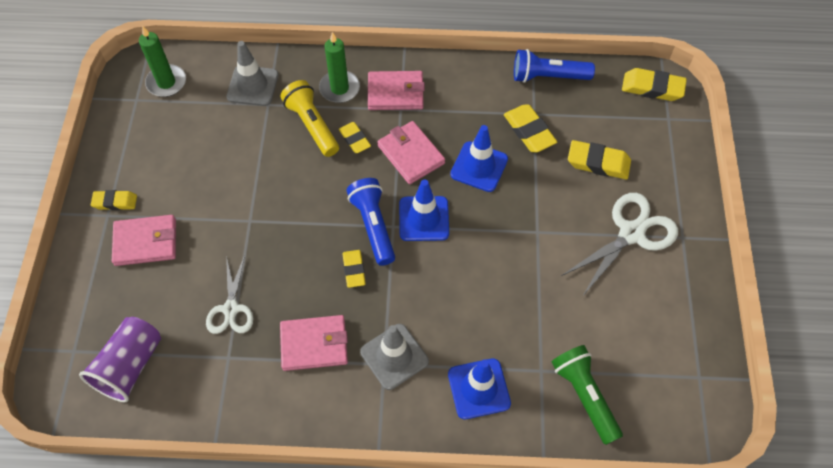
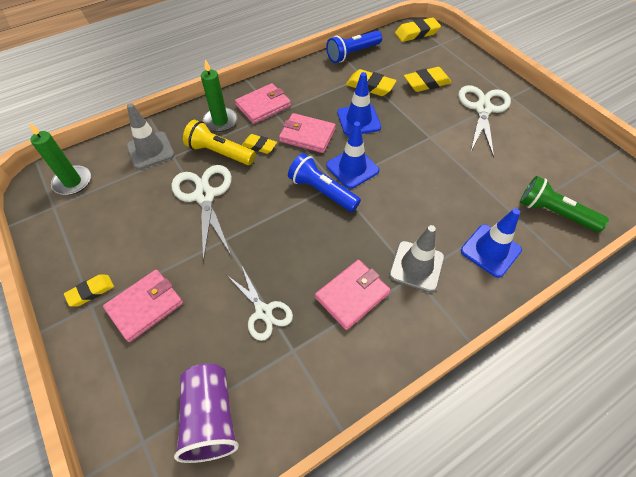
camera: 35 degrees left, 5 degrees down
(265, 165) = (204, 195): none -> white scissors
(354, 270) = (334, 227): yellow eraser -> none

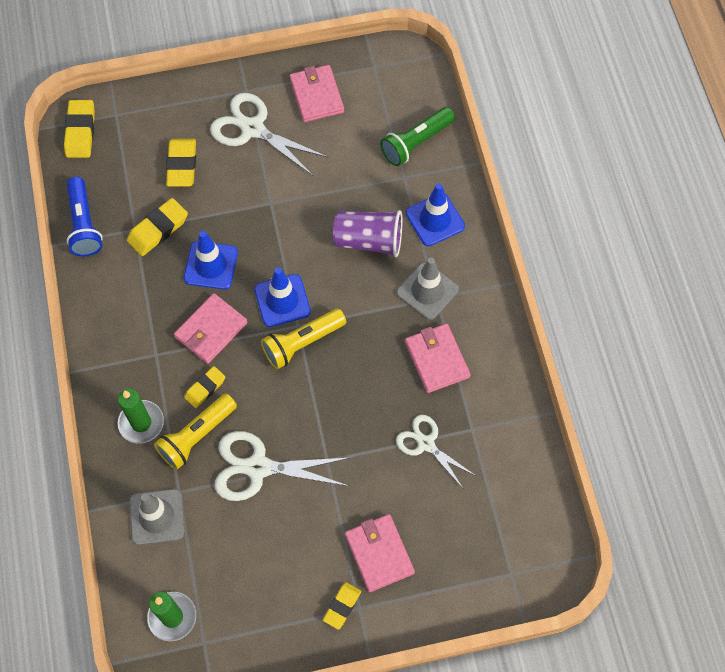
camera: 70 degrees left, 10 degrees up
(91, 292) = (342, 606): yellow eraser -> yellow eraser turned 45 degrees clockwise
(210, 417) = (508, 514): purple cup -> purple cup (369, 241)
(263, 106) = (135, 364): pink wallet -> pink wallet (316, 96)
(264, 312) = (425, 443): white scissors -> white scissors turned 120 degrees counterclockwise
(322, 191) = (302, 343): blue flashlight -> yellow flashlight

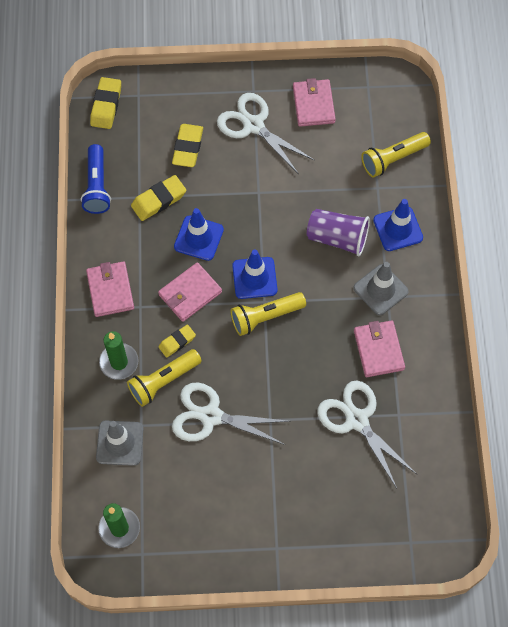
camera: 10 degrees right, 0 degrees up
(342, 606) = (262, 544): yellow eraser -> none
(379, 554) = (301, 506): pink wallet -> pink wallet (110, 290)
(416, 142) = (393, 159): green flashlight -> yellow flashlight
(425, 443) = (356, 420): white scissors -> white scissors, size x1.56

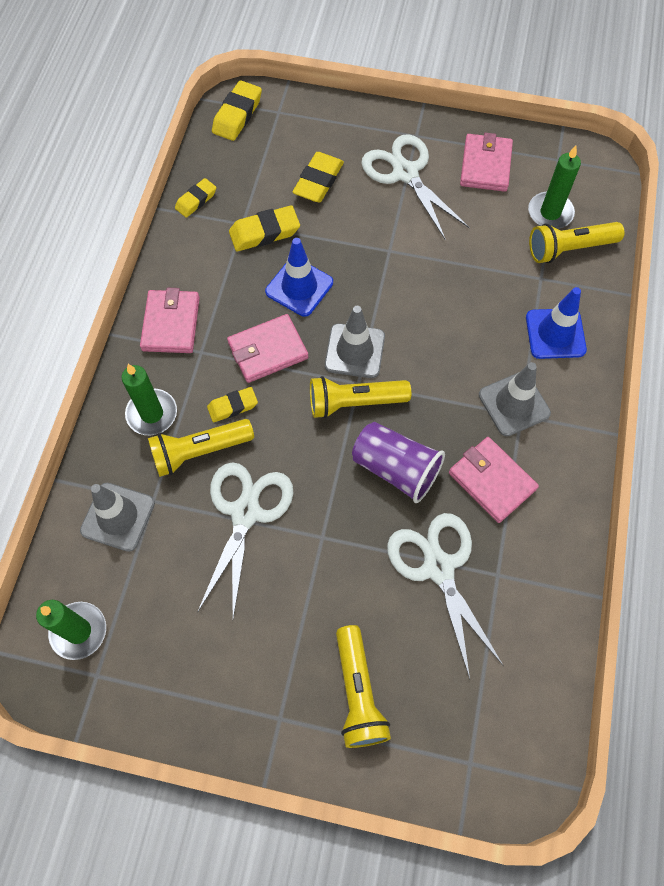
camera: 15 degrees right, 0 degrees up
(97, 186) = (196, 200): blue flashlight -> yellow eraser
(210, 416) = (245, 512): white scissors -> white scissors turned 75 degrees clockwise
(254, 278) = (354, 351): blue traffic cone -> grey traffic cone
(324, 517) = (357, 693): none -> yellow flashlight
(337, 238) = (474, 327): purple cup -> purple cup (395, 469)
(372, 133) = (550, 213): none -> green candle
(378, 350) = (492, 481): pink wallet -> pink wallet turned 45 degrees counterclockwise

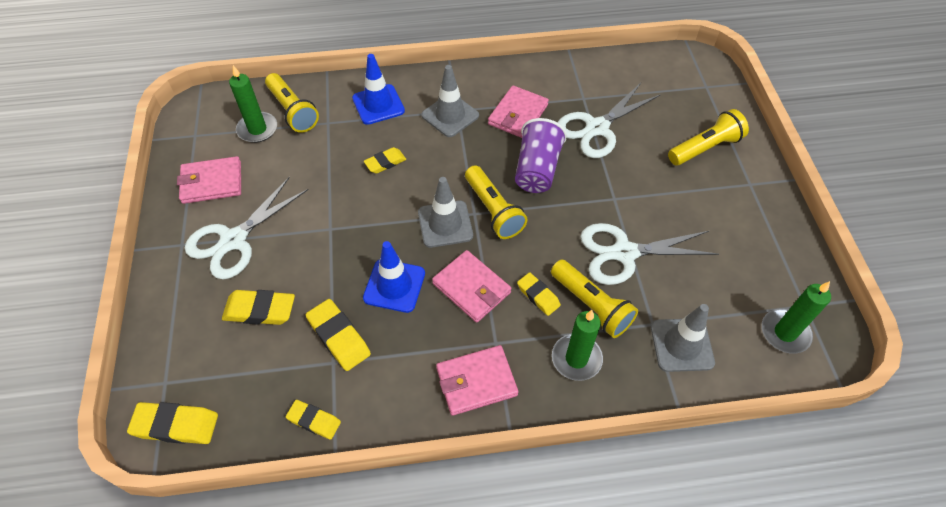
camera: 110 degrees left, 10 degrees down
(460, 318) = (385, 163): none -> yellow eraser

